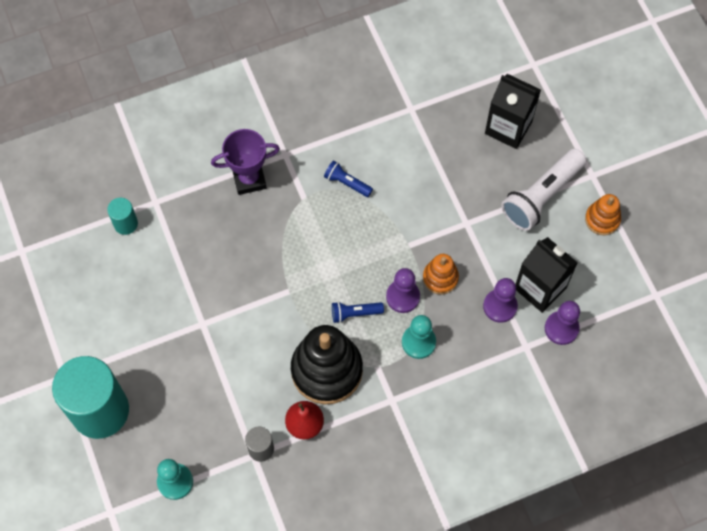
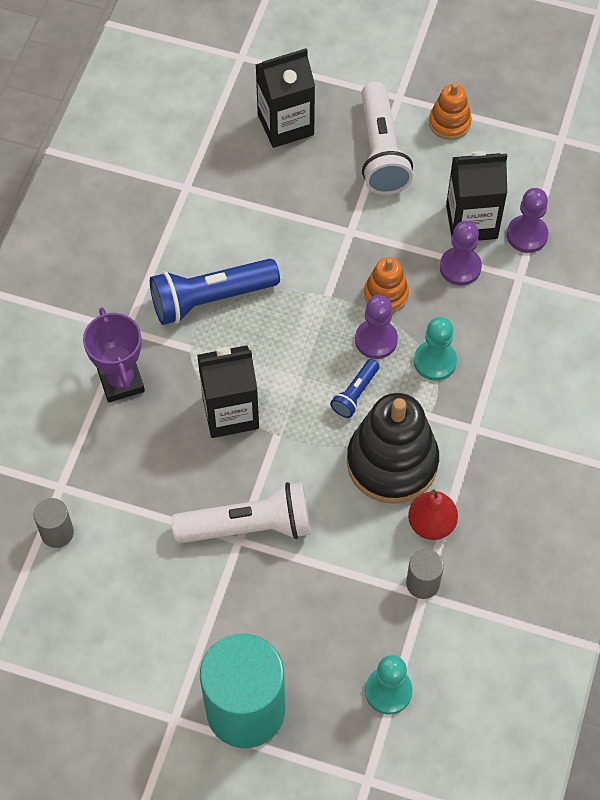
camera: 50 degrees left, 5 degrees down
(125, 224) = (57, 533): turquoise cylinder -> grey cylinder
(215, 322) = (249, 527): none -> white flashlight
(249, 179) = (121, 381): purple trophy -> purple trophy turned 45 degrees counterclockwise
(281, 254) = (230, 412): none -> black carton
(347, 183) = (210, 299): blue flashlight -> blue flashlight, size x1.99

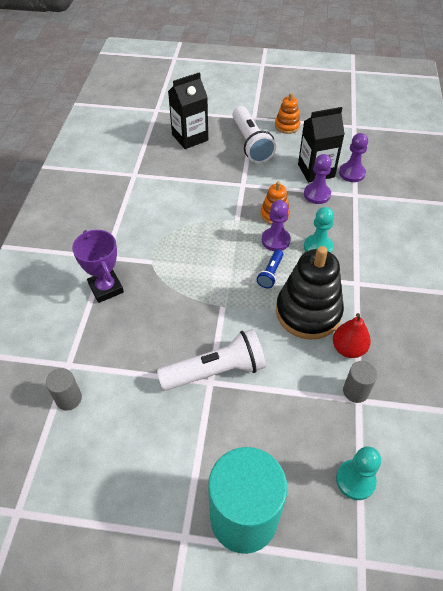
camera: 10 degrees left, 10 degrees down
(210, 299) = (160, 231): blue flashlight -> none
(230, 412) = (187, 297): black carton -> none

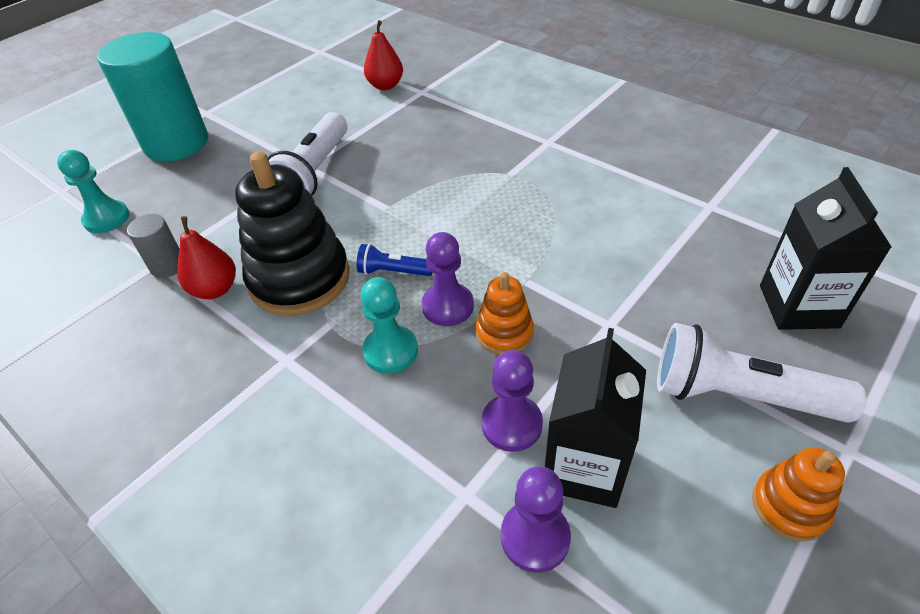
camera: 125 degrees right, 5 degrees down
(68, 398) = (385, 86): grey cylinder -> red pear
(106, 288) = (497, 131): purple trophy -> none
(270, 273) = (393, 271): blue flashlight -> blue flashlight turned 45 degrees counterclockwise

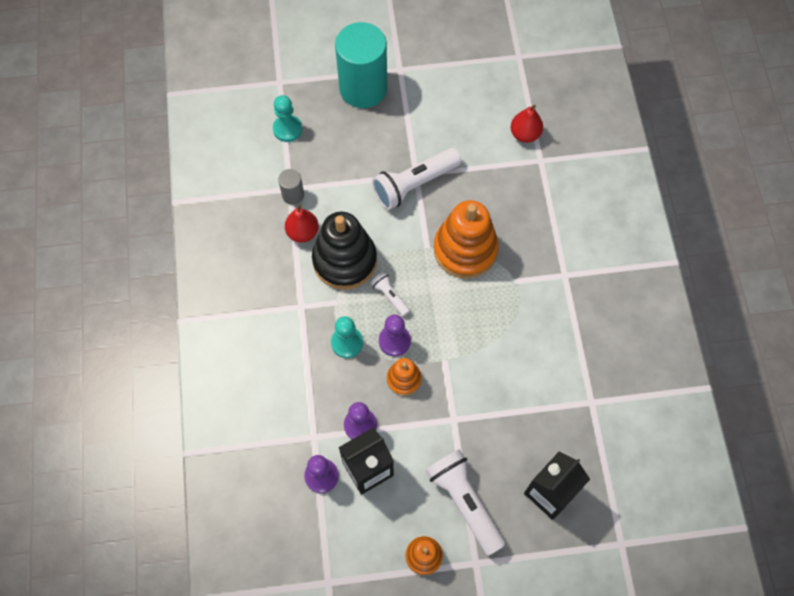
camera: 40 degrees right, 20 degrees up
(393, 271) = (390, 296): blue flashlight -> white flashlight
(429, 184) = (465, 250): none -> orange stacking toy

